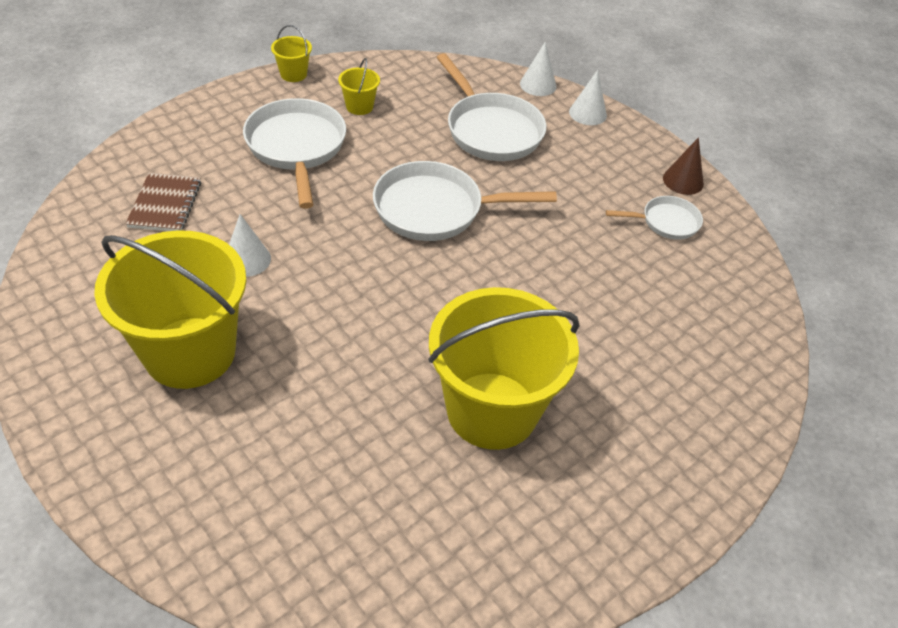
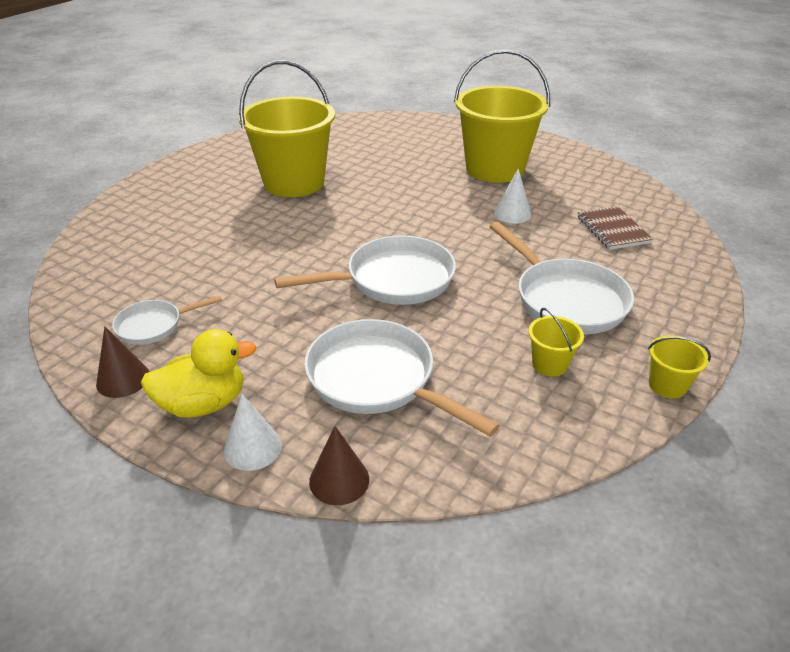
camera: 165 degrees right, 10 degrees down
(538, 85) = (339, 480): white cone -> brown cone
(620, 147) = (203, 404): none -> yellow duck

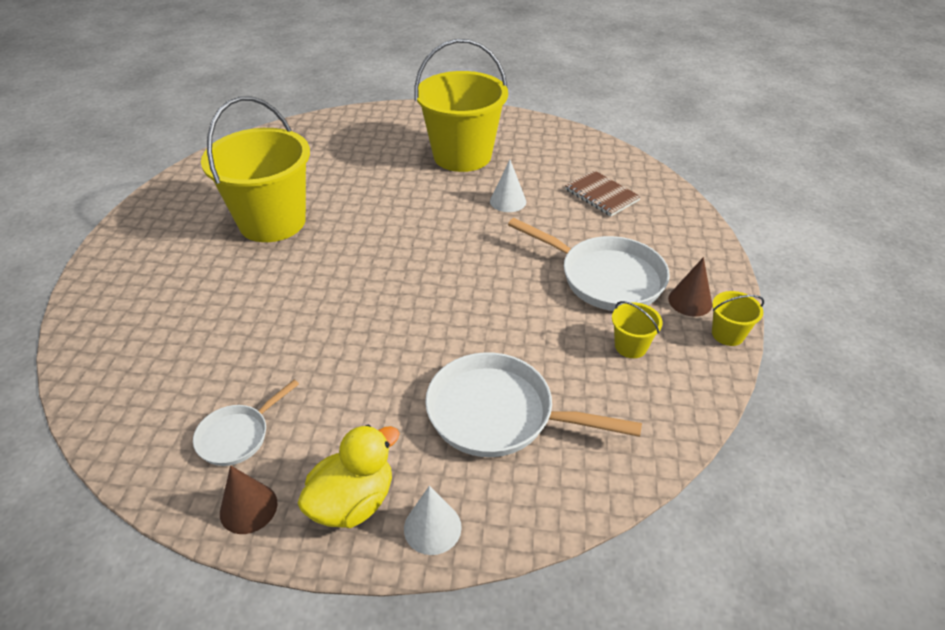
camera: 25 degrees left, 5 degrees up
(339, 480) = (530, 526): brown cone -> brown cone (690, 301)
(393, 280) = (445, 305): white pan -> none

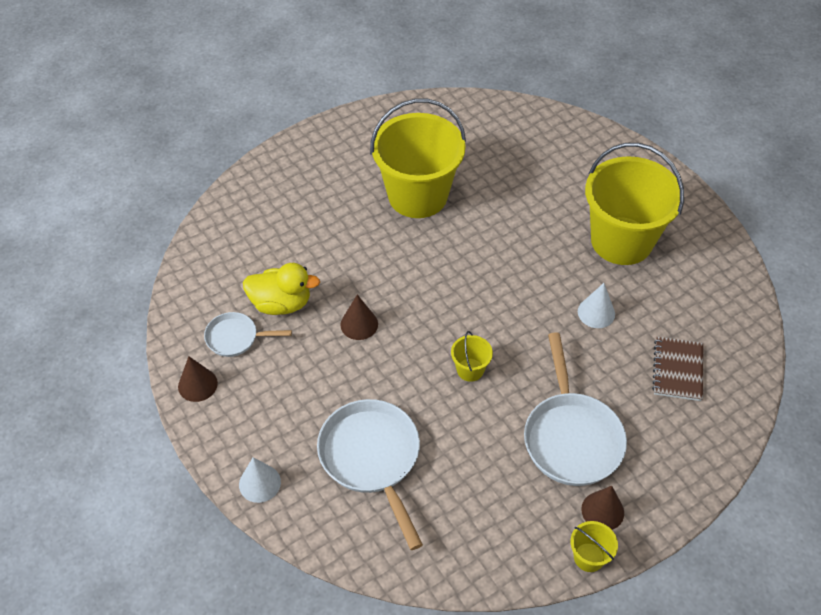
camera: 50 degrees right, 10 degrees up
(346, 334) = (359, 324): none -> brown cone
(353, 502) = (243, 430): yellow duck -> yellow duck (281, 303)
(630, 346) = (510, 498): yellow bucket -> yellow bucket (470, 370)

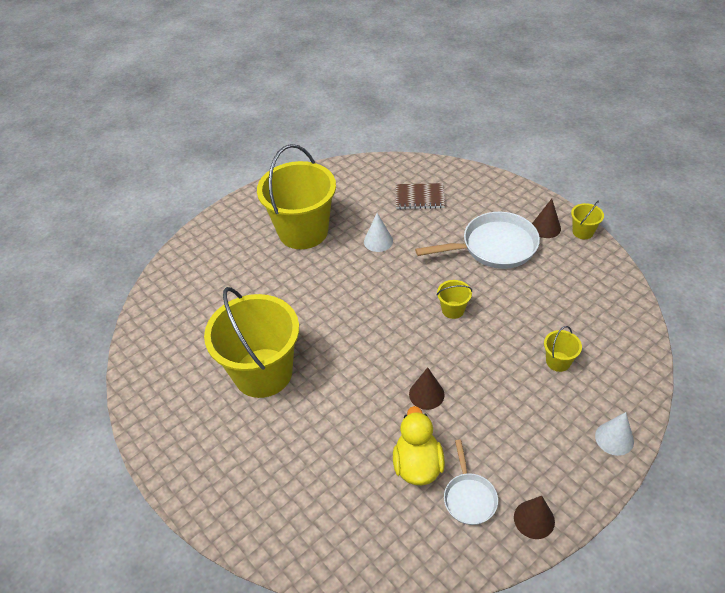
camera: 95 degrees left, 5 degrees down
(372, 458) = (558, 361): white pan -> yellow bucket

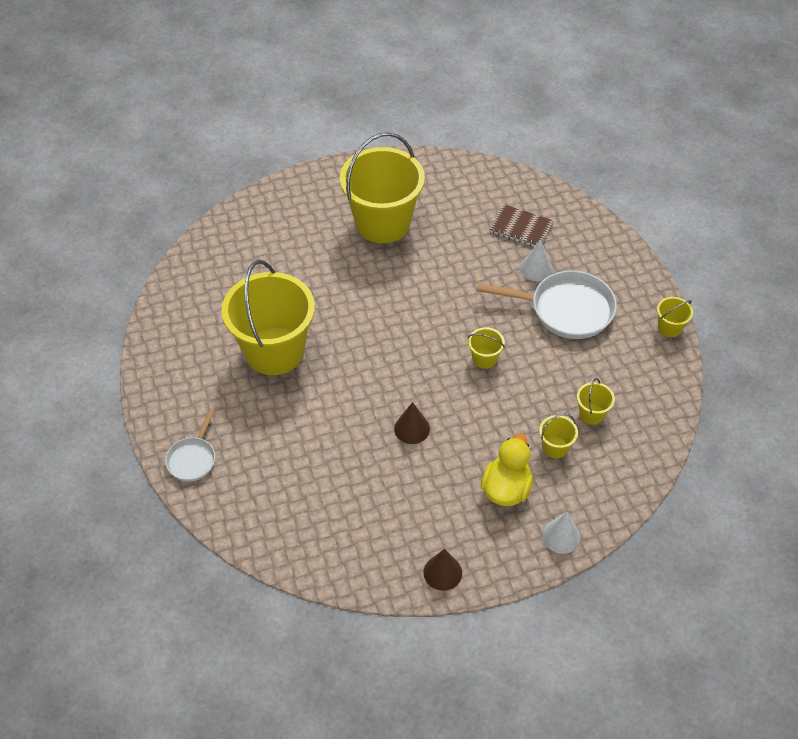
camera: 20 degrees right, 5 degrees up
(378, 241) = (451, 260): white cone -> white cone (536, 268)
(417, 465) = (368, 487): yellow duck -> yellow duck (506, 489)
(469, 497) = (397, 532): white pan -> white pan (193, 459)
(546, 227) = (633, 309): brown cone -> none
(569, 322) = (591, 414): none -> yellow bucket

